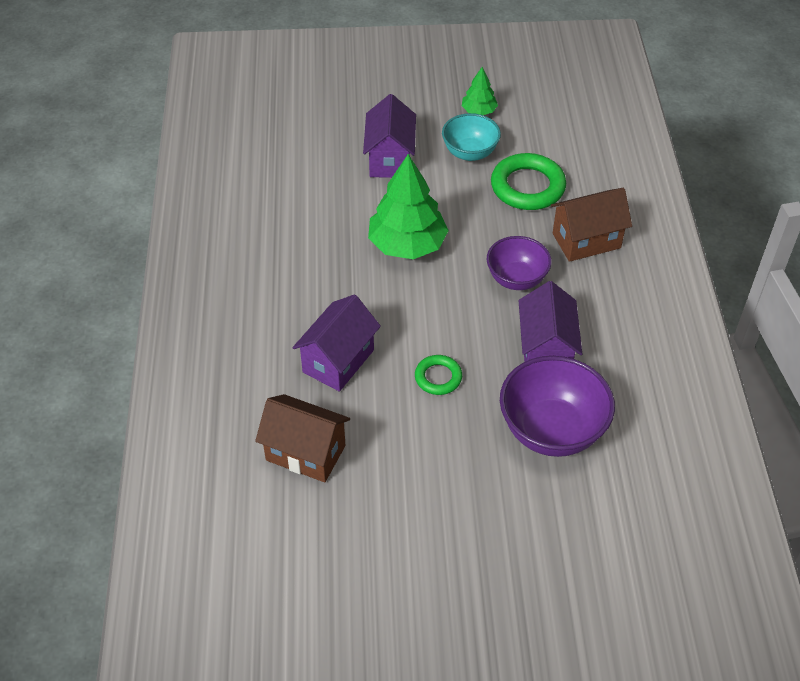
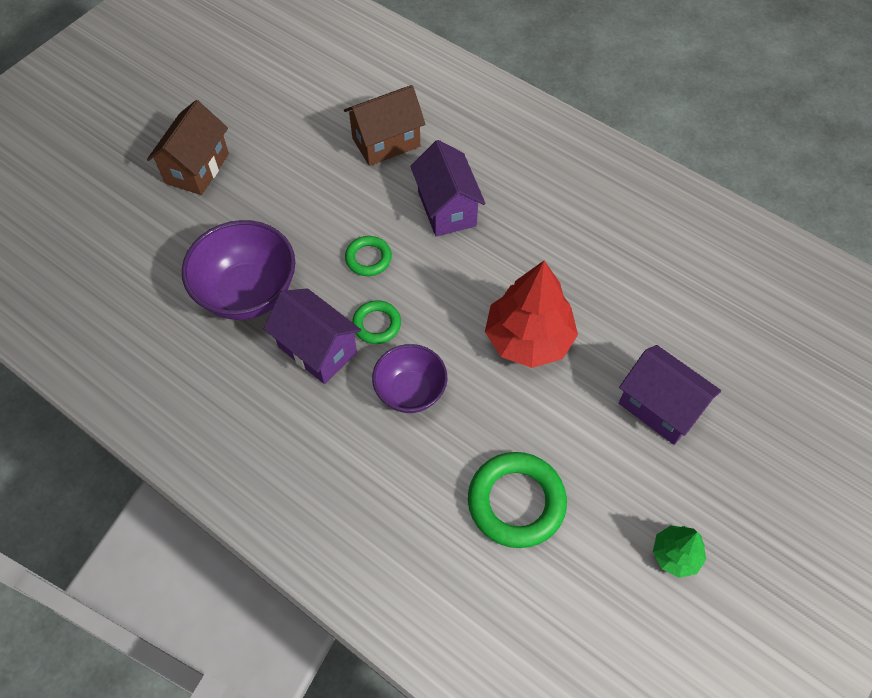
camera: 130 degrees right, 10 degrees up
(407, 245) = (528, 338): green tree -> red tree
(470, 153) = (612, 489): turquoise bowl -> none
(488, 332) = (376, 324): none -> green ring
(586, 241) = (399, 492): brown house -> brown house (197, 168)

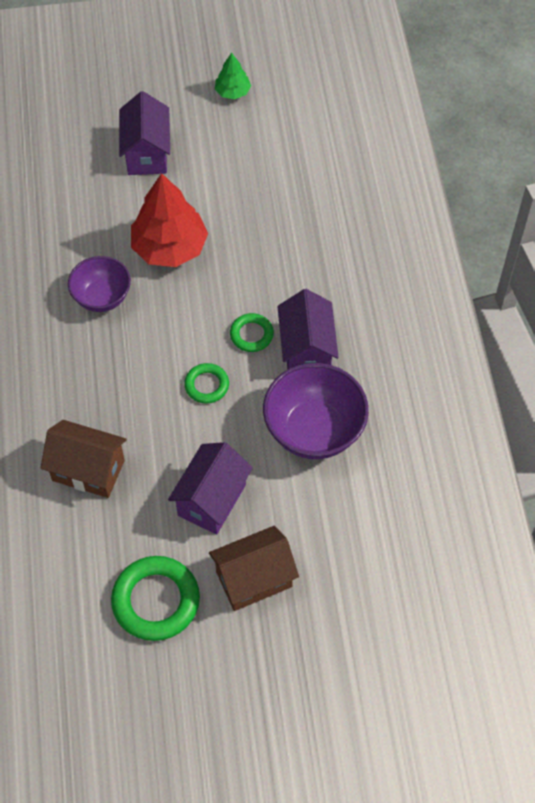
camera: 135 degrees left, 0 degrees up
(410, 392) = (276, 277): purple bowl -> purple bowl (102, 297)
(446, 208) = (112, 375): purple house -> purple house (212, 500)
(516, 502) = (284, 175): green ring -> green ring (156, 601)

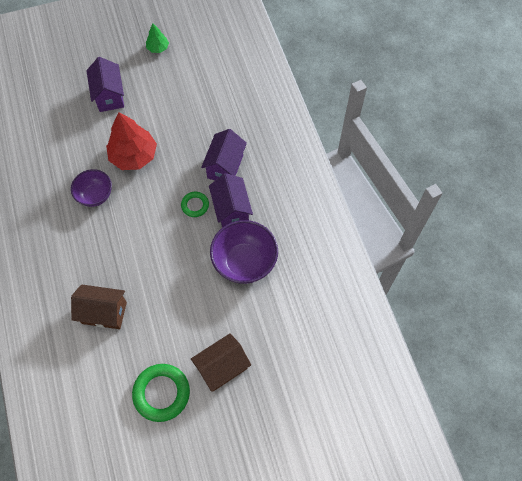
camera: 10 degrees left, 5 degrees up
(207, 385) = (171, 243): green ring -> none
(212, 500) = (187, 319): purple house -> purple house (225, 166)

